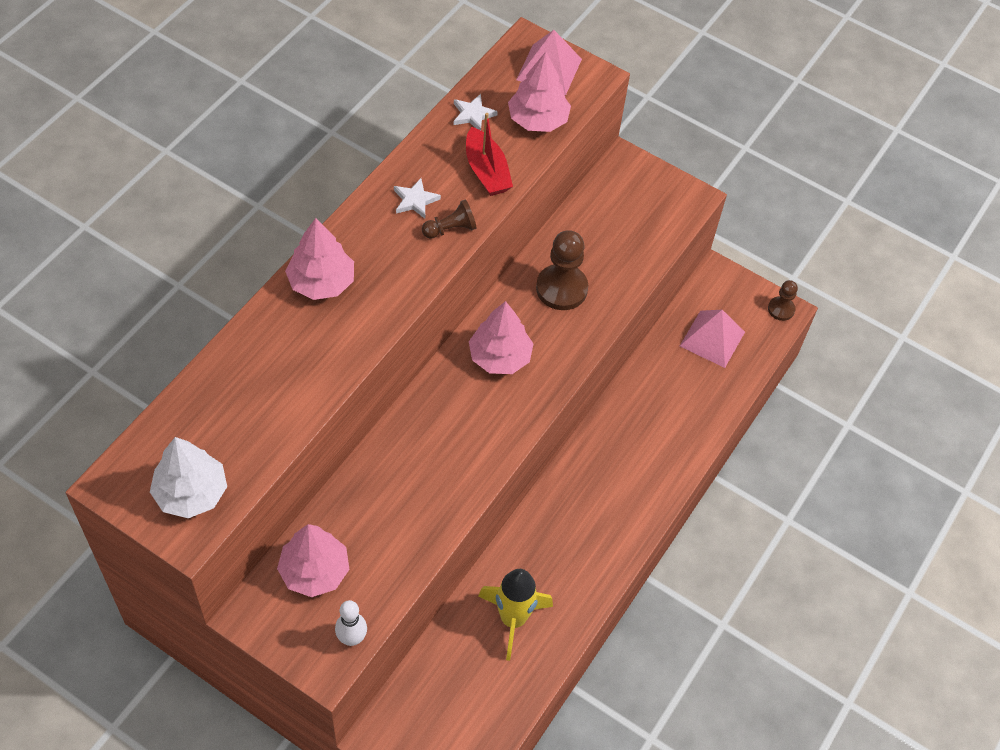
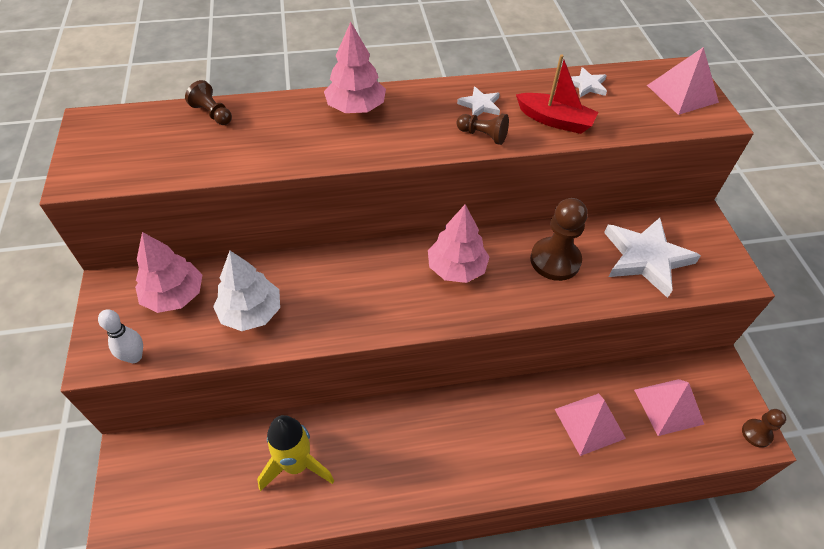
camera: 50 degrees right, 5 degrees down
(191, 493) = (114, 158): white tree -> white tree (251, 312)
(210, 386) = (212, 113): none -> brown pawn
(486, 171) = (555, 120): red boat -> red boat turned 90 degrees counterclockwise
(538, 120) = (635, 116): pink tree -> none
(620, 232) = (646, 258): none -> white star
(675, 399) = (589, 423): none -> pink pyramid

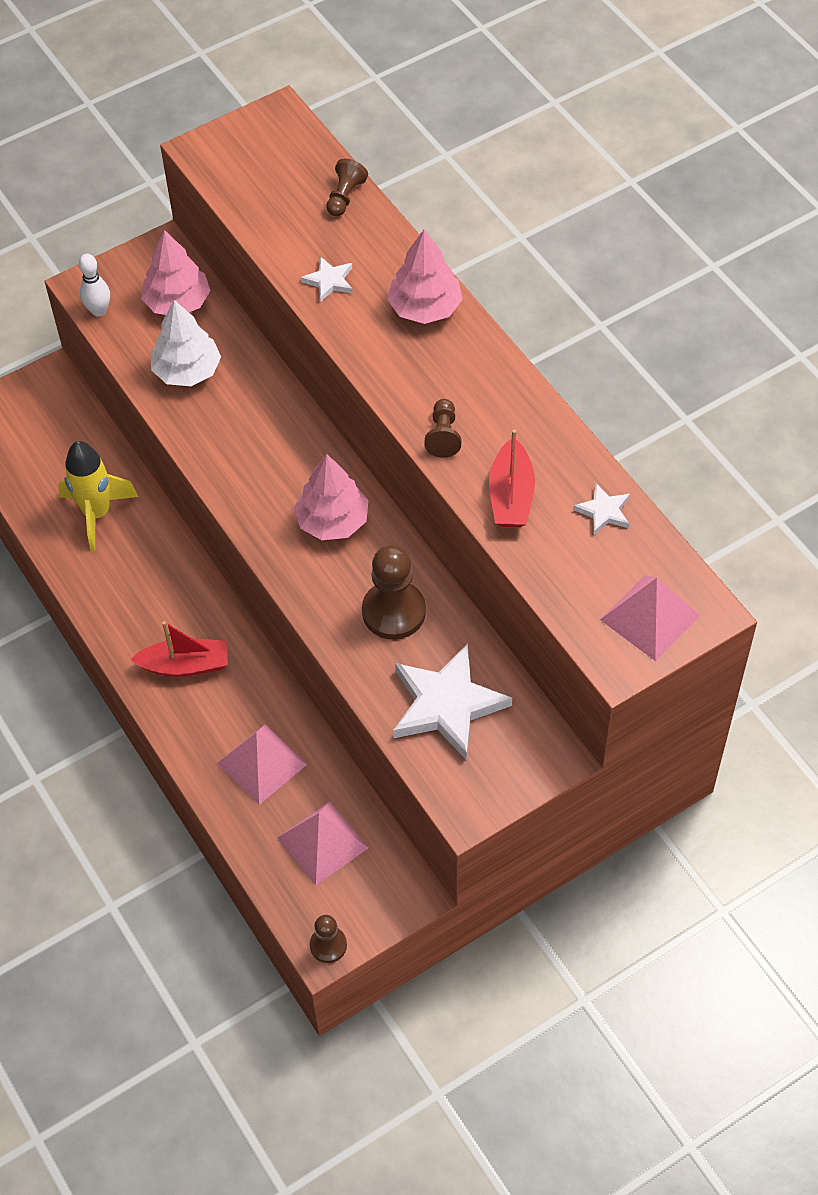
camera: 70 degrees right, 5 degrees up
(480, 105) = (497, 416): white star -> white star (329, 281)
(480, 447) = (185, 665): none -> red boat

